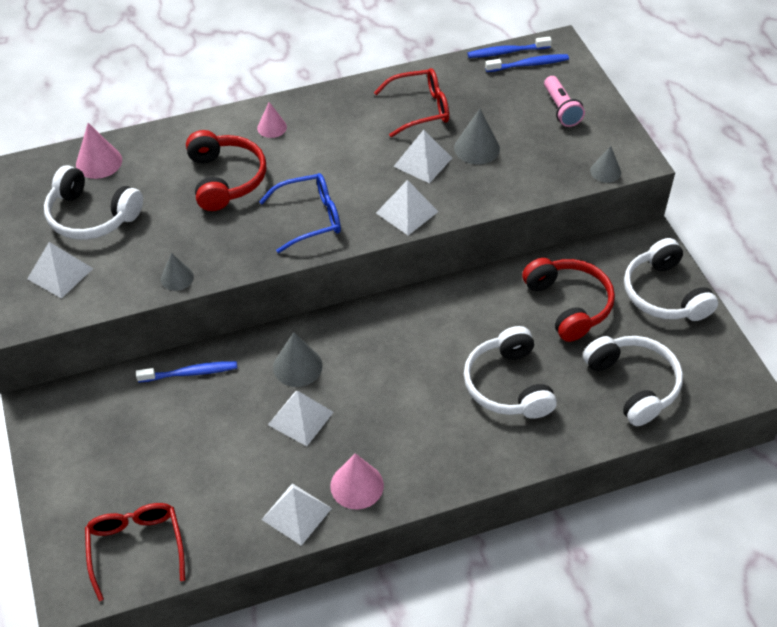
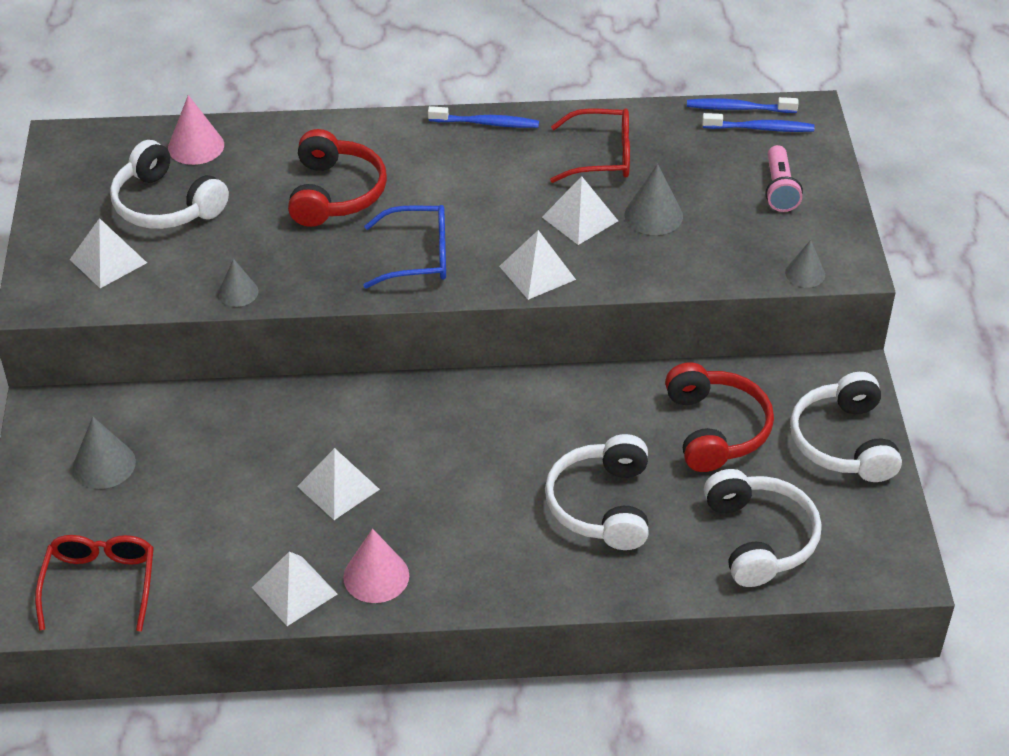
camera: 15 degrees right, 5 degrees down
(190, 373) = (229, 410): blue toothbrush -> blue toothbrush (486, 123)
(272, 127) = (412, 144): pink cone -> none
(297, 366) = (356, 429): grey cone -> grey cone (104, 464)

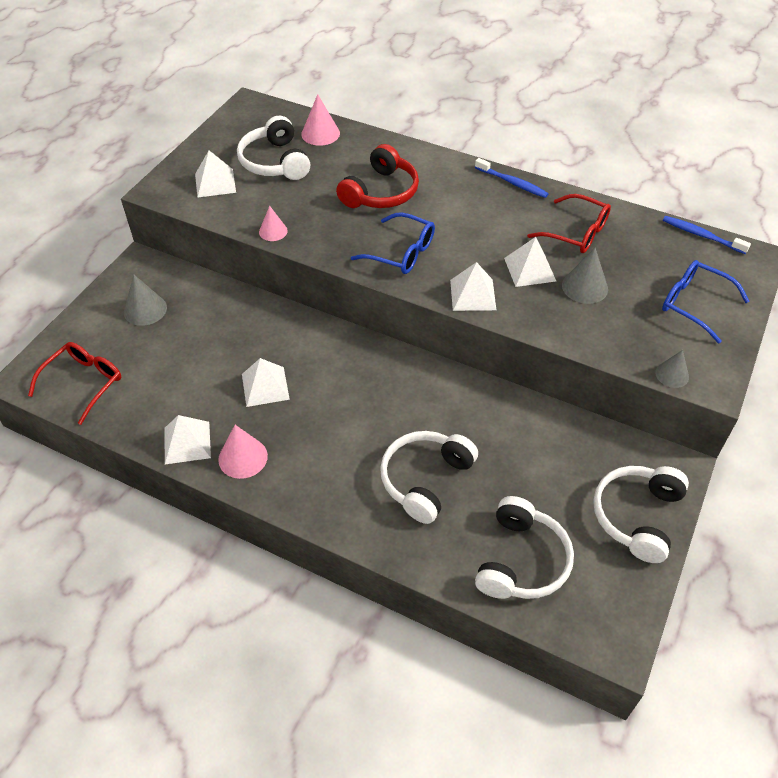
camera: 30 degrees right, 5 degrees up
(238, 292) = (273, 231): grey cone -> pink cone
(715, 429) = (545, 461): red headphones -> none
(760, 128) = (709, 255): blue toothbrush -> none
(779, 189) = (694, 304): pink flashlight -> blue glasses

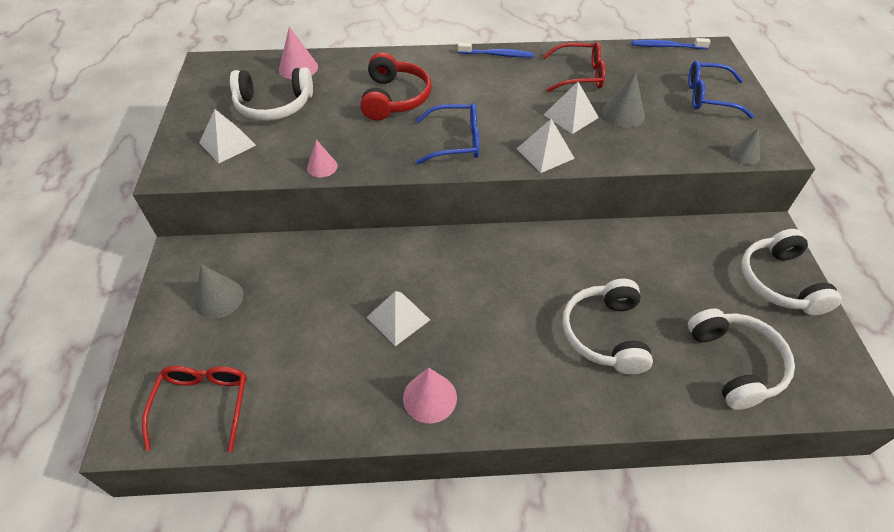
camera: 30 degrees left, 0 degrees up
(187, 442) = (363, 411): white pyramid -> none
(275, 162) = (274, 105): white headphones -> white headphones turned 45 degrees counterclockwise

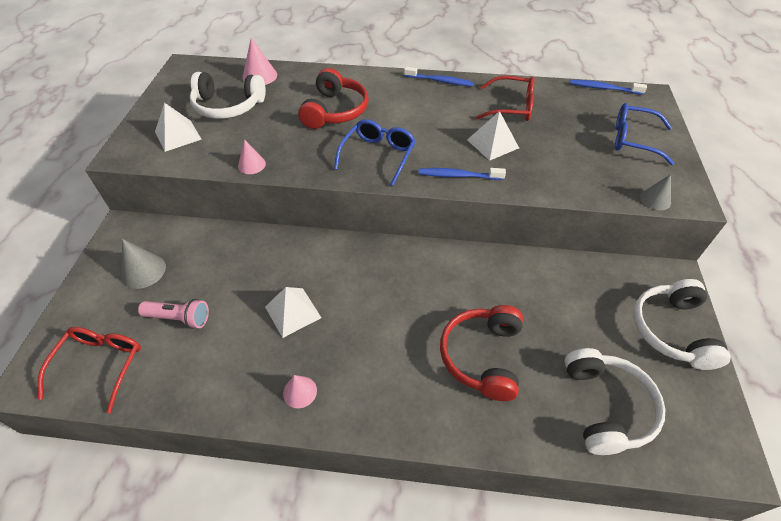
camera: 10 degrees right, 0 degrees up
(276, 342) = (179, 318): none -> pink flashlight
(430, 397) = (300, 392): pink cone -> pink cone, size x0.66
(456, 141) = (378, 155): blue glasses -> blue glasses turned 75 degrees counterclockwise
(545, 153) = (458, 176): white pyramid -> blue toothbrush
(605, 334) = (482, 356): white headphones -> red headphones
(623, 114) = (544, 147): grey cone -> none

